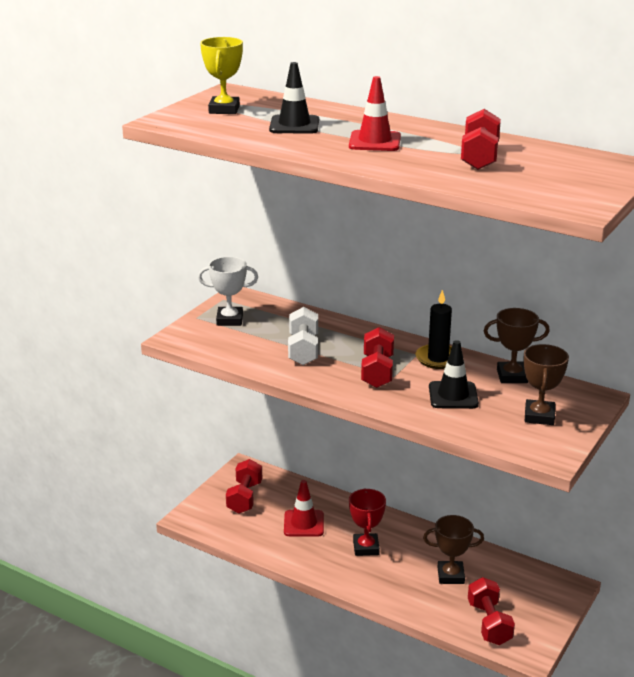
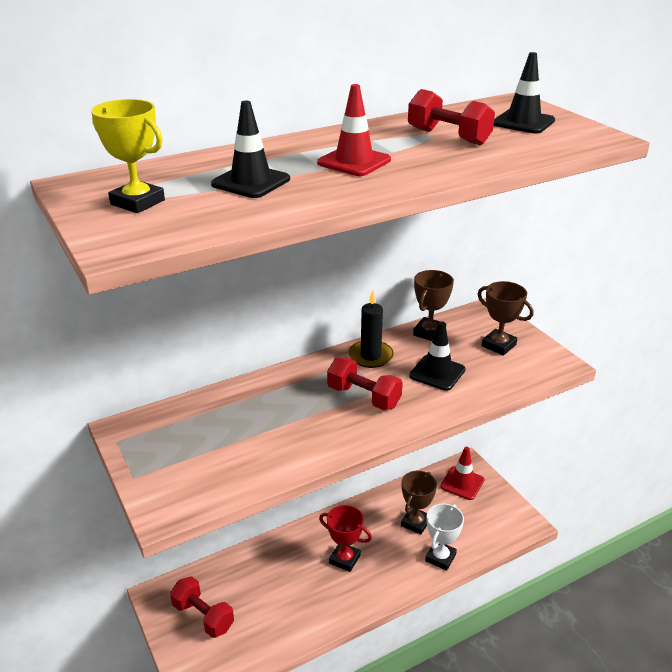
camera: 60 degrees left, 5 degrees up
(229, 320) = (168, 453): white trophy -> white trophy (440, 557)
(303, 350) = (282, 426): white dumbbell -> none
(303, 523) = (279, 588): red traffic cone -> red traffic cone (462, 483)
(489, 623) = (483, 529): red dumbbell -> none
(566, 175) = (523, 122): none -> black traffic cone

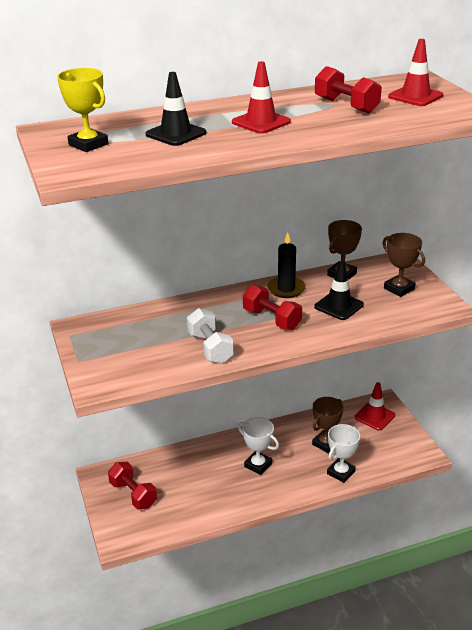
camera: 10 degrees right, 0 degrees up
(298, 442) = (210, 348): none -> white dumbbell
(344, 559) = (258, 465): red trophy -> white trophy
(523, 122) = (415, 96): black traffic cone -> red traffic cone

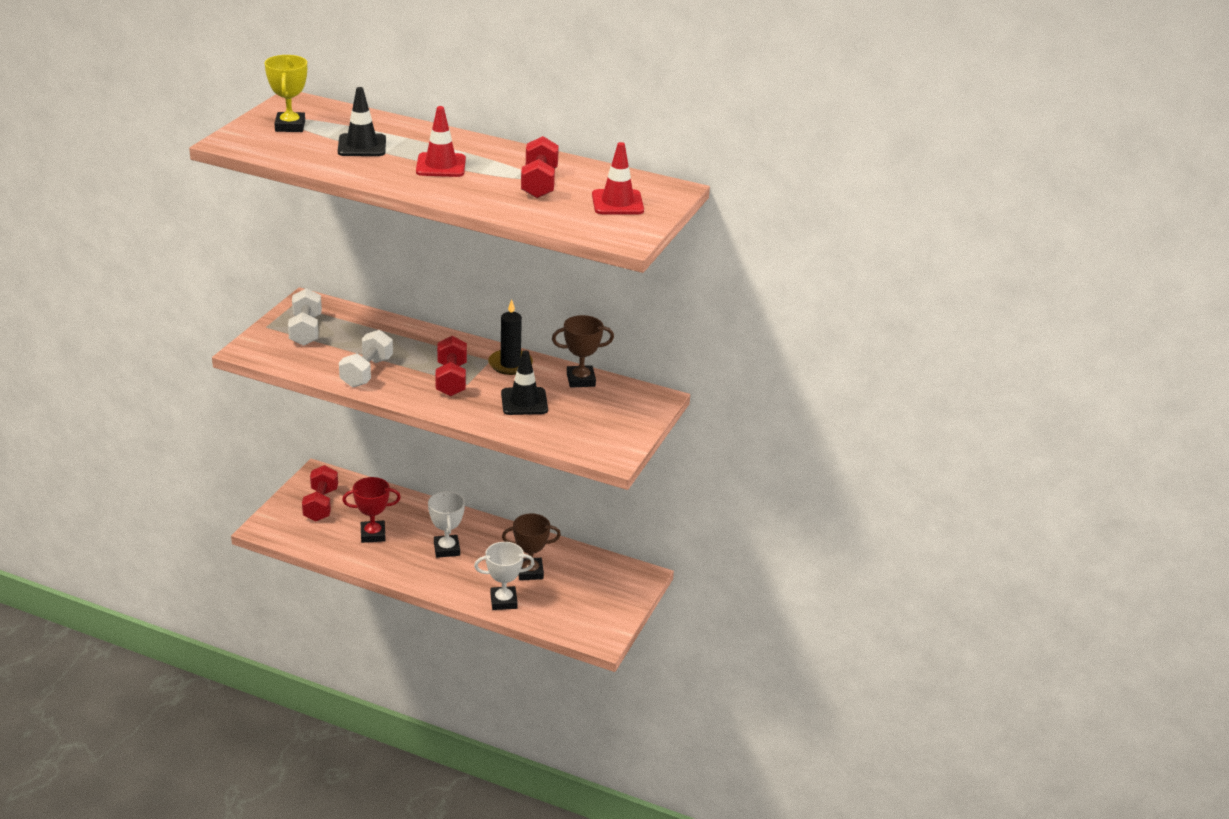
camera: 40 degrees right, 0 degrees up
(113, 346) = (306, 330): none -> white dumbbell
(199, 489) = (373, 534): none -> red trophy
(374, 416) = (613, 581): red traffic cone -> none
(399, 289) = (604, 419): brown trophy -> none

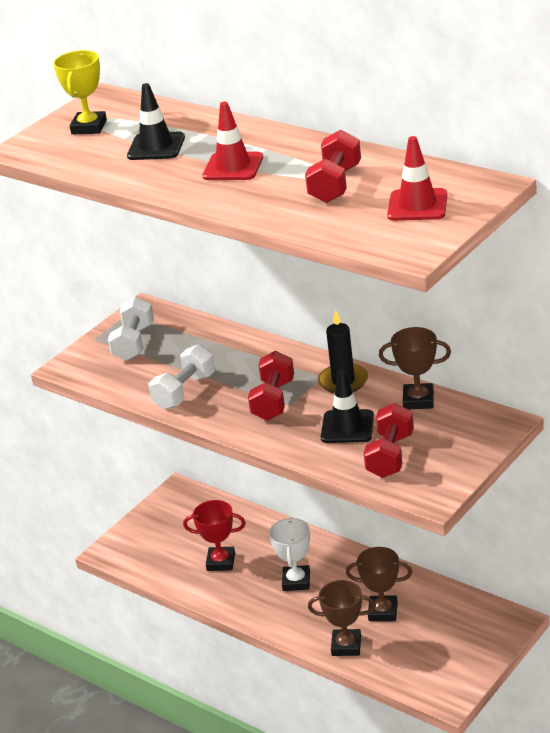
camera: 20 degrees right, 0 degrees up
(321, 505) = (173, 526): red dumbbell -> red dumbbell (390, 456)
(503, 601) = (346, 646): white trophy -> brown trophy

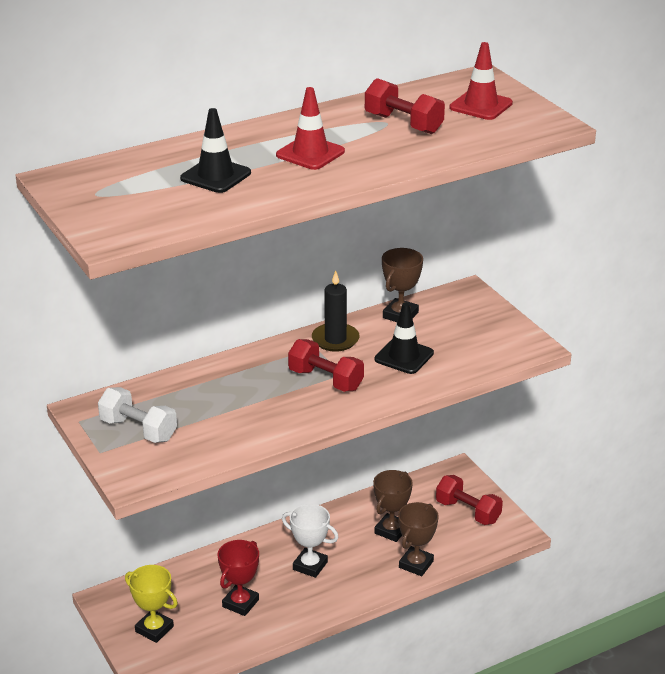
camera: 70 degrees left, 0 degrees up
(89, 127) = (117, 197): yellow trophy -> yellow trophy (154, 629)
(185, 391) = (259, 422): white dumbbell -> none
(390, 456) = (463, 349): red dumbbell -> red dumbbell (468, 512)

